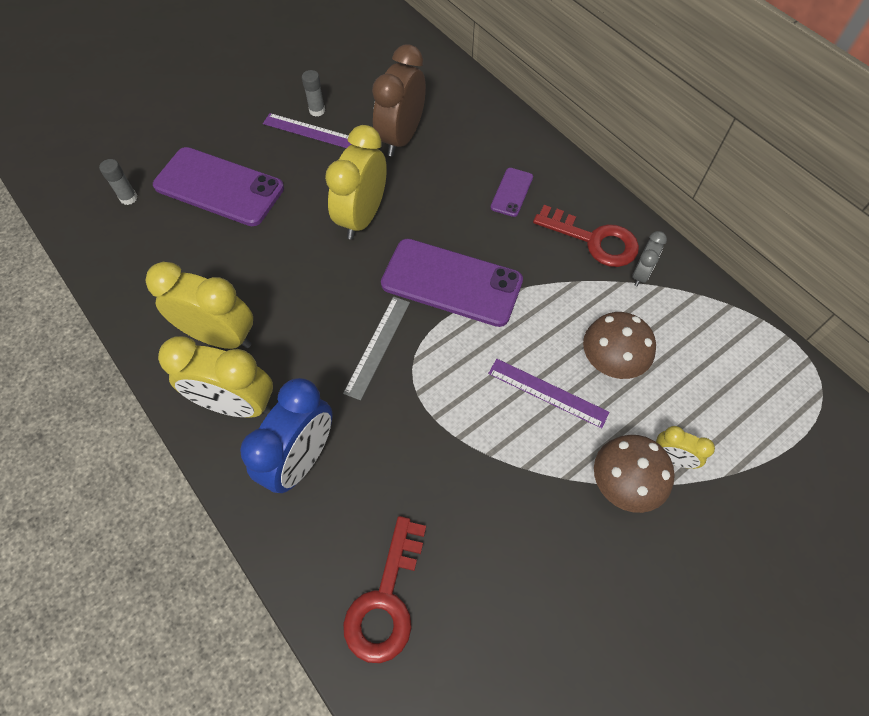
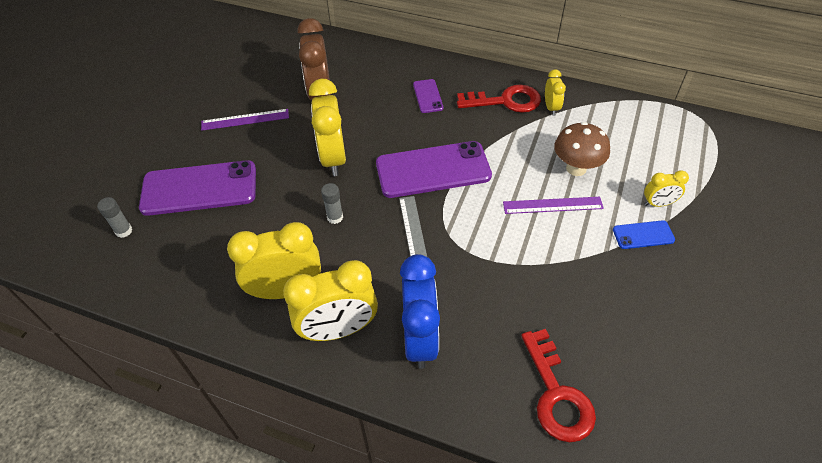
camera: 30 degrees left, 10 degrees down
(317, 110) = (239, 104): grey glue stick -> grey glue stick (335, 217)
(622, 485) = (643, 235): brown mushroom -> blue phone
(641, 274) = (551, 108): grey clock -> yellow clock

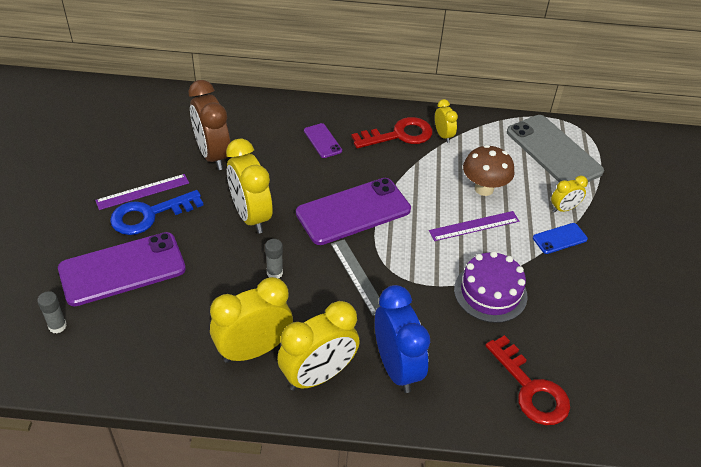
camera: 20 degrees left, 5 degrees down
(242, 142) = (149, 215): none -> blue key
(546, 279) = (490, 292): none -> purple cake
(665, 141) = (553, 151): none -> grey phone

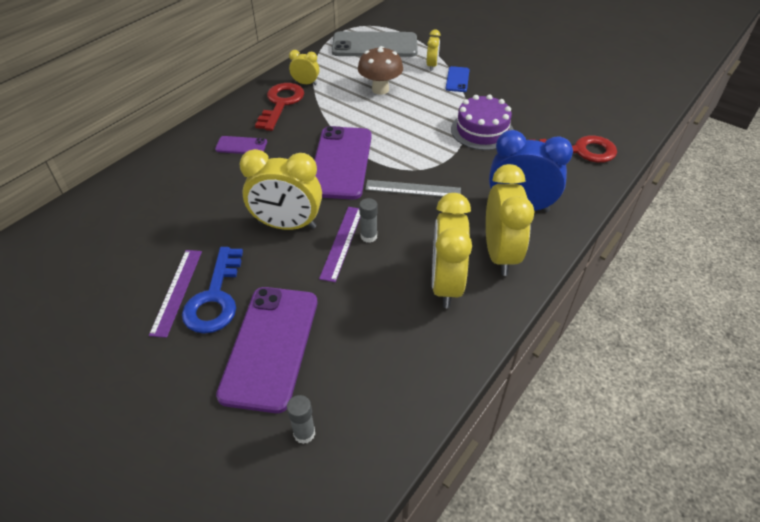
camera: 55 degrees left, 0 degrees up
(213, 155) = (182, 220): brown clock -> none
(474, 226) = (412, 110): purple ruler -> purple ruler (342, 242)

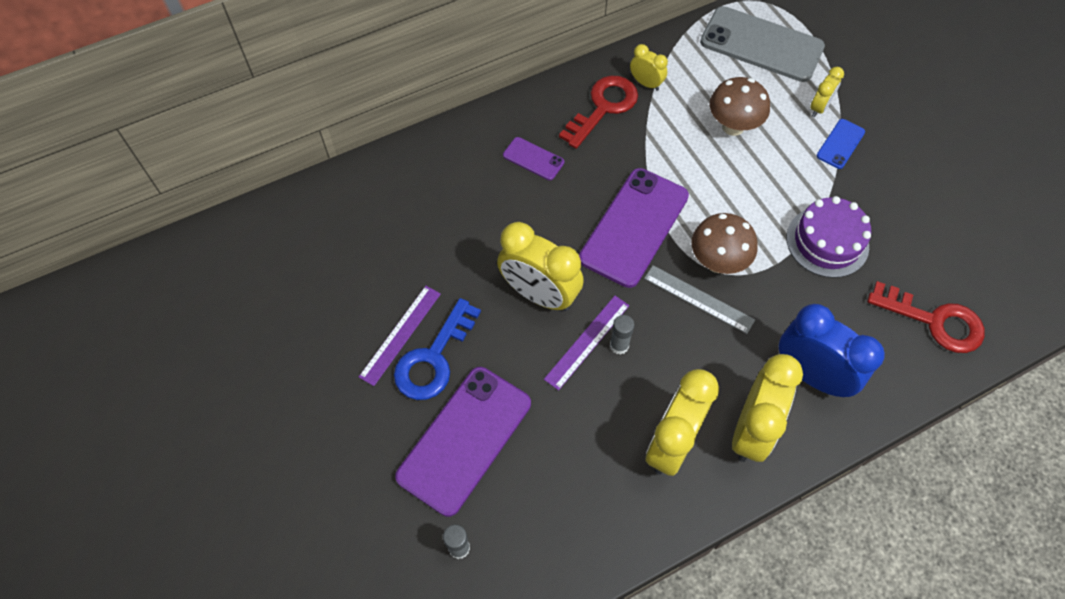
camera: 25 degrees right, 15 degrees up
(414, 164) = (717, 262): none -> brown mushroom

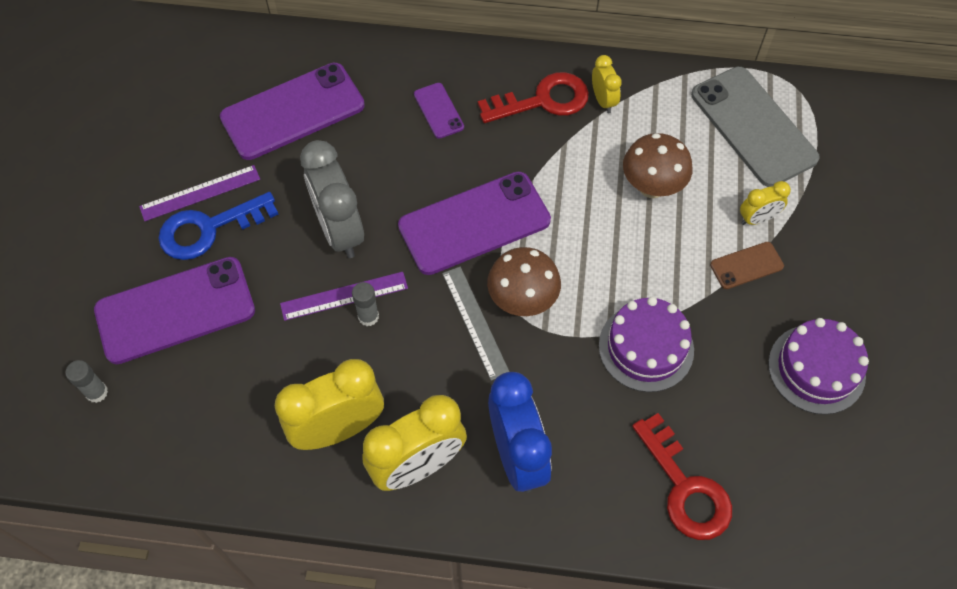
camera: 35 degrees right, 0 degrees up
(419, 225) = (293, 111): none -> purple phone
(539, 294) = (340, 230): yellow clock -> grey clock
(840, 144) = (746, 265): blue phone -> brown phone
(942, 187) = (816, 369): none -> purple cake

